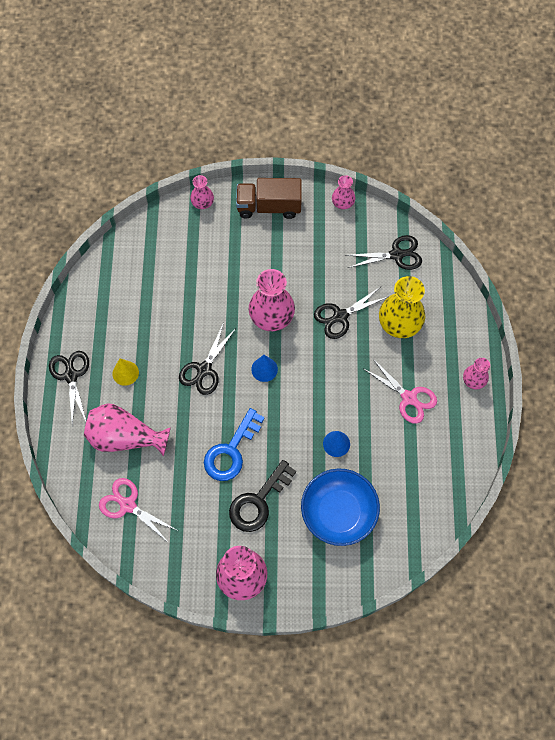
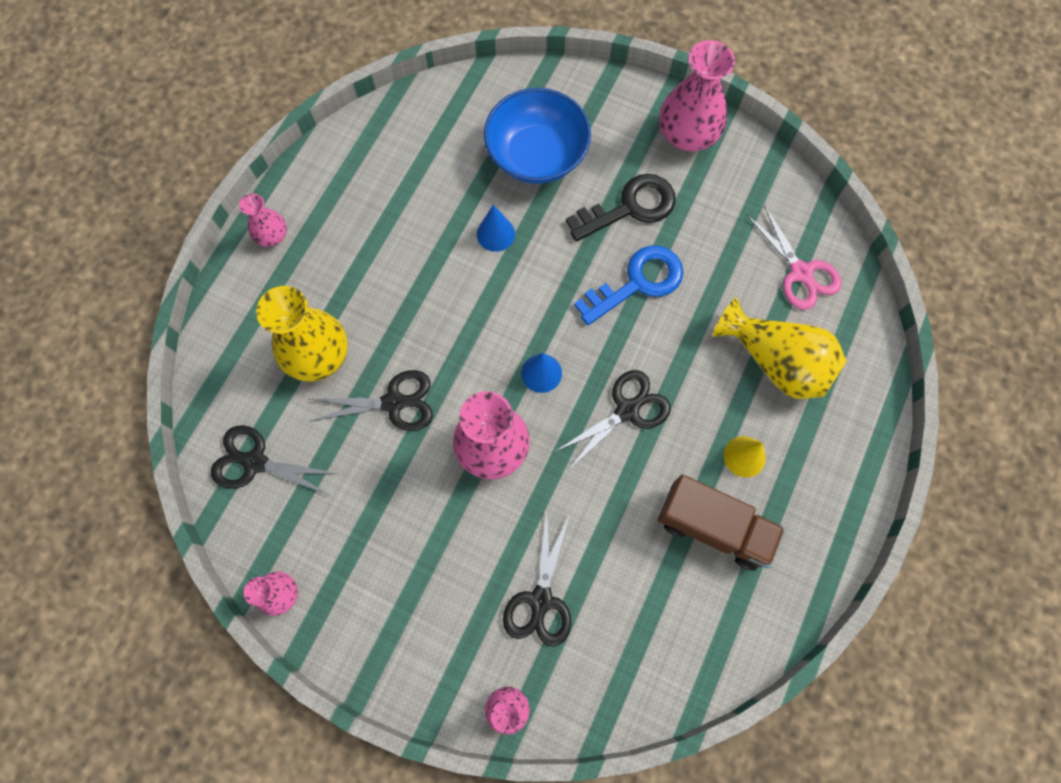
camera: 155 degrees left, 5 degrees up
(71, 376) = (828, 488): black scissors -> black scissors (541, 600)
(125, 437) = (775, 362): pink vase -> yellow vase
(269, 206) = (402, 645): brown truck -> brown truck (713, 527)
(409, 398) = (369, 249): pink scissors -> none

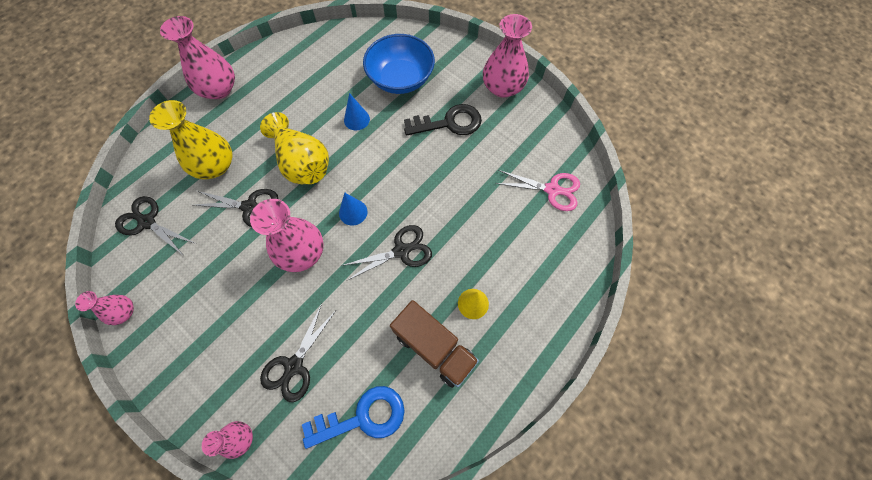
camera: 15 degrees right, 5 degrees down
(272, 235) = (219, 89): pink vase -> pink vase, size x1.85
(637, 282) = (438, 170): blue key -> blue key (363, 417)
(775, 362) = (516, 244): yellow vase -> yellow vase (302, 163)
(800, 272) = (552, 190): pink scissors -> pink scissors turned 60 degrees counterclockwise

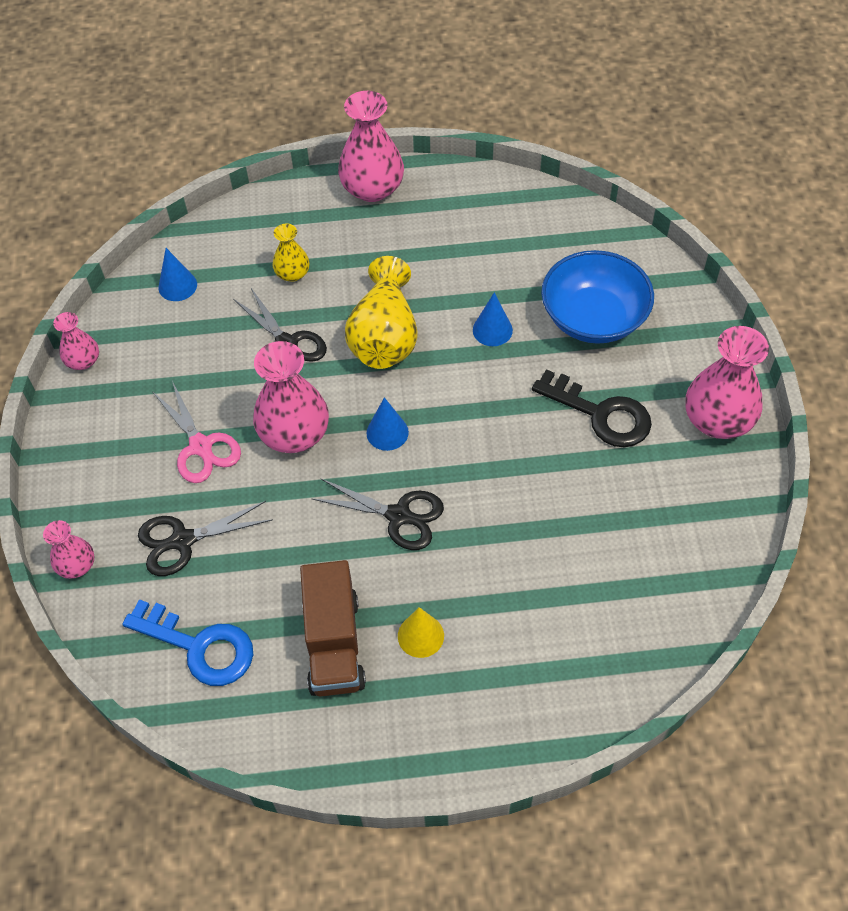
camera: 45 degrees right, 10 degrees down
(147, 222) = (177, 286): black scissors -> blue cone
(215, 166) = (292, 273): yellow vase -> yellow vase, size x0.54
(552, 190) = (650, 590): pink scissors -> pink scissors (201, 446)

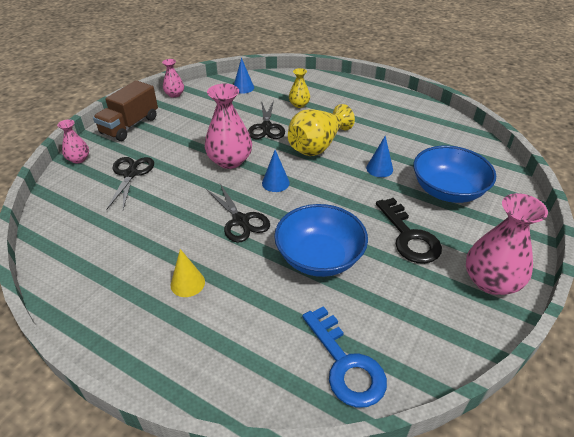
camera: 35 degrees right, 15 degrees down
(183, 540) = (130, 174): black scissors -> black scissors turned 75 degrees clockwise
(199, 646) = (82, 219): blue key -> blue key (345, 364)
(201, 446) = (183, 144): pink scissors -> none
(334, 643) = (141, 258): brown truck -> brown truck (130, 125)
(372, 188) = (372, 91): pink vase -> none
(530, 505) = (319, 257): none -> blue bowl

